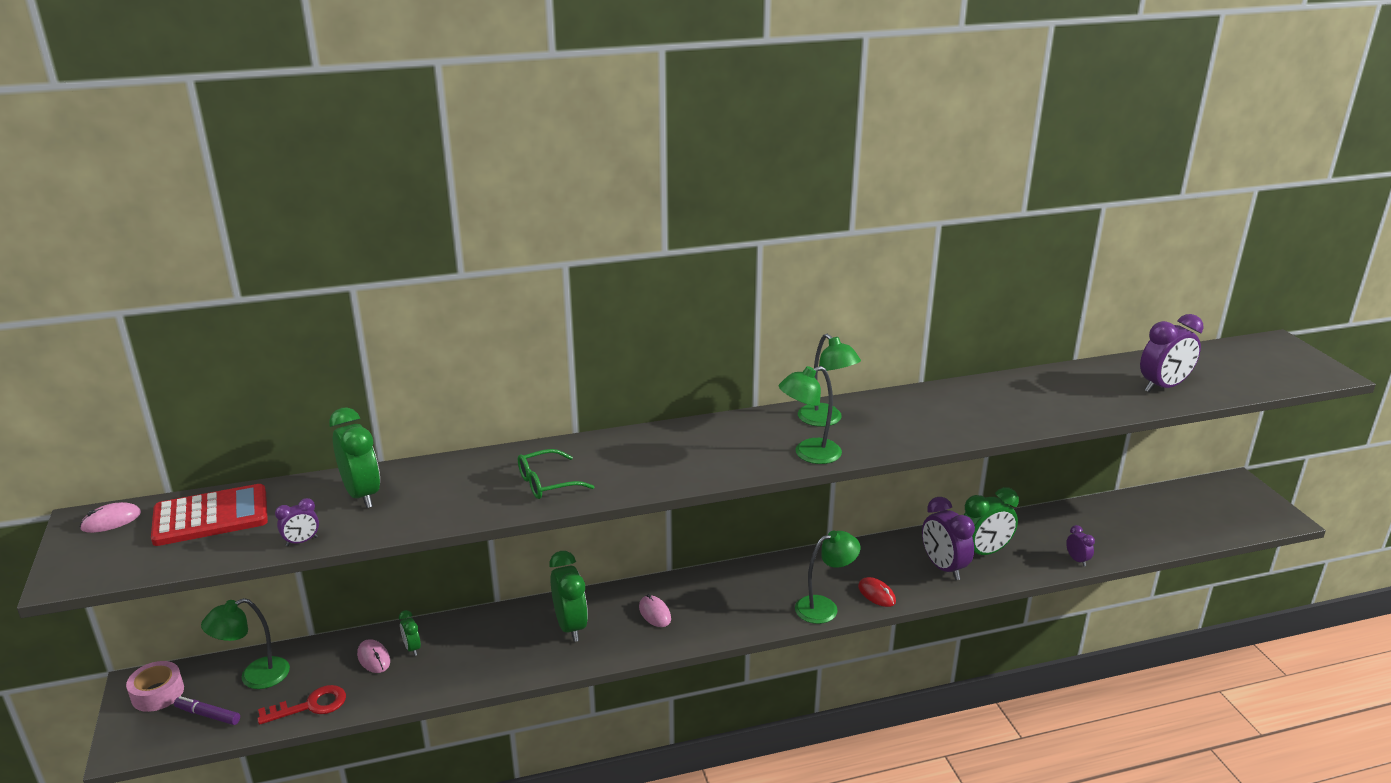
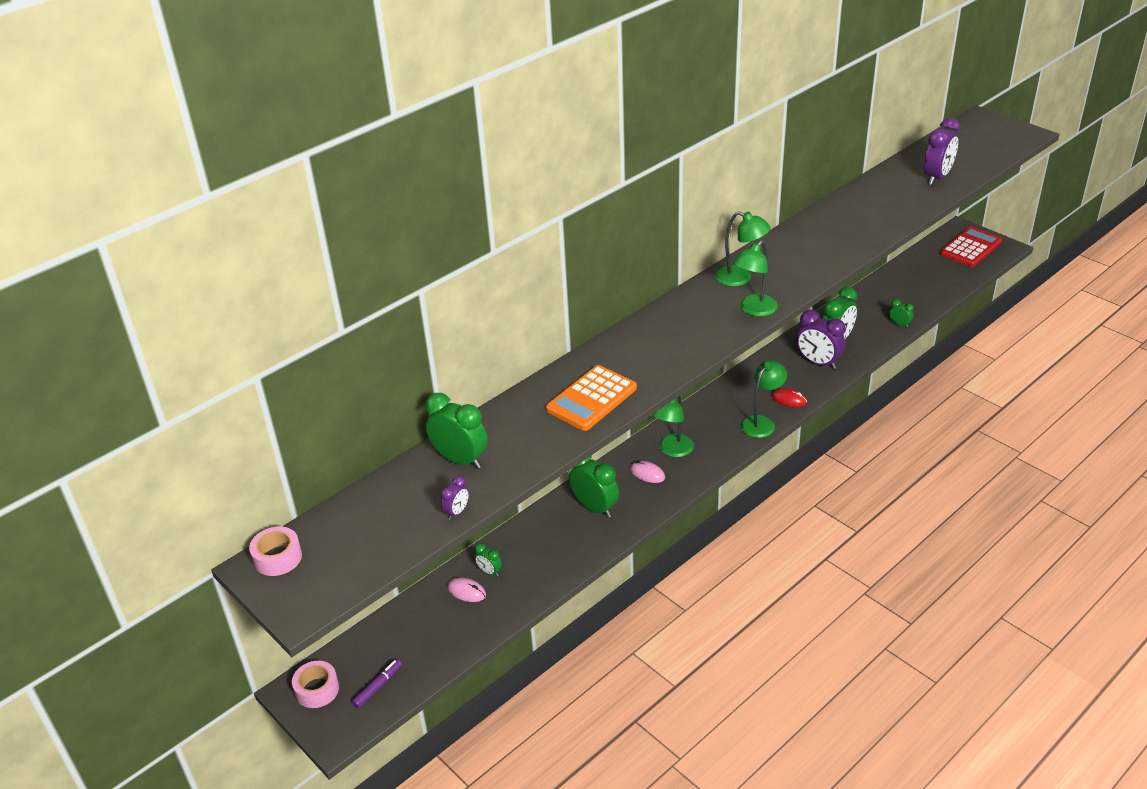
camera: 25 degrees left, 10 degrees up
(111, 521) = (277, 558): pink mouse -> pink tape
(208, 715) = (378, 686): purple marker -> purple marker turned 135 degrees clockwise
(211, 516) = (358, 522): red calculator -> red calculator (970, 248)
(255, 677) = (385, 644): green lamp -> green lamp (672, 450)
(310, 706) = (453, 645): red key -> none
(547, 483) = (591, 399): green glasses -> orange calculator
(1077, 560) = (899, 325): purple clock -> green clock

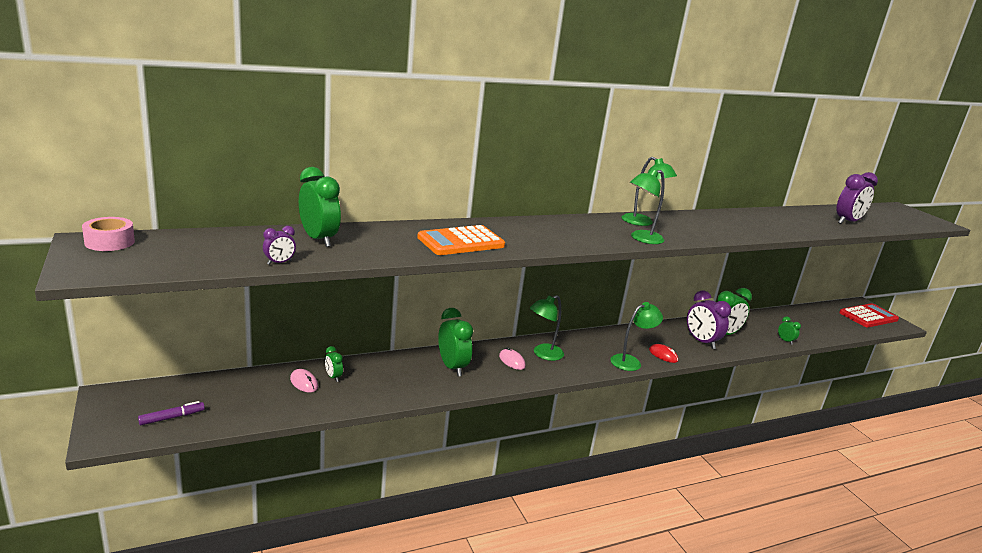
camera: 15 degrees right, 15 degrees down
(317, 689) = (125, 401): pink tape -> none

